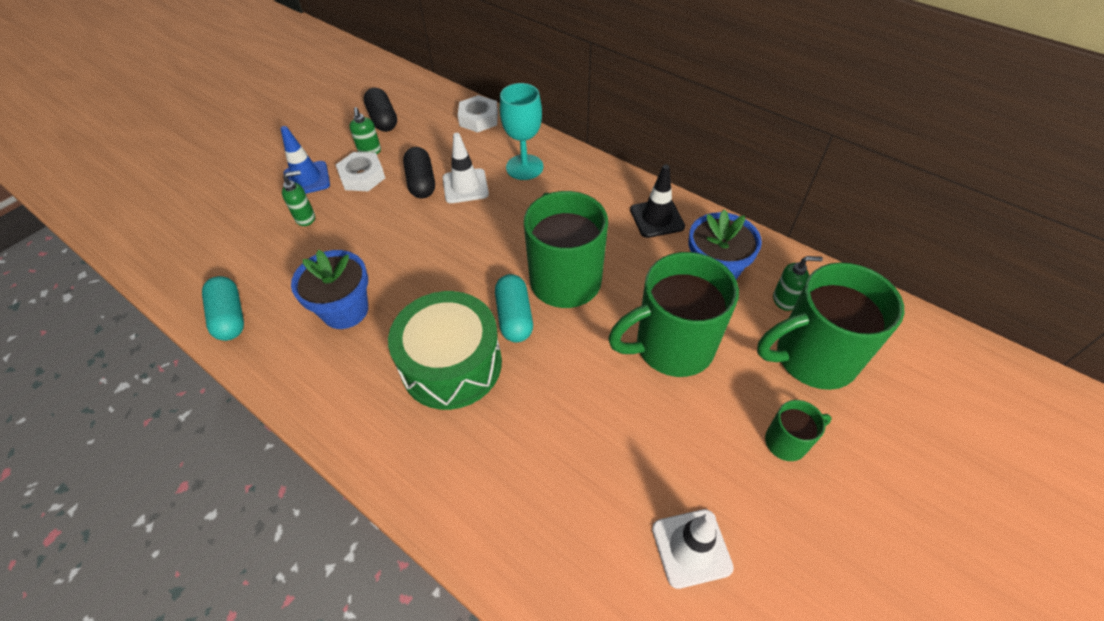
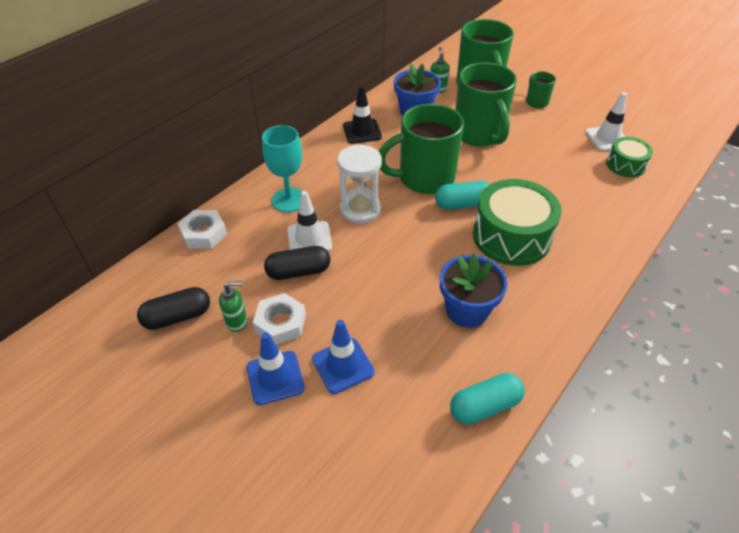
camera: 90 degrees left, 5 degrees down
(306, 218) = (343, 365): green soap dispenser -> blue traffic cone
(507, 222) = (360, 210): none -> white hourglass
(614, 562) = (625, 165): none -> green drum

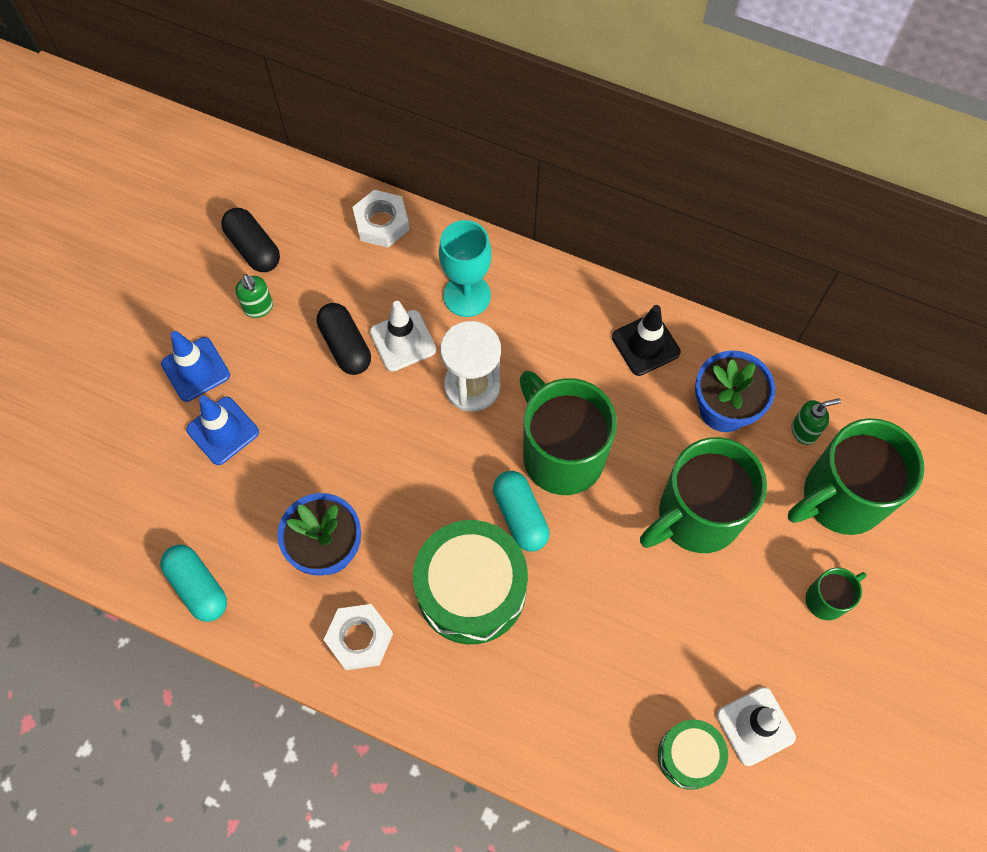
camera: 75 degrees right, 20 degrees up
(280, 323) = (266, 351): white nut -> white nut (359, 638)

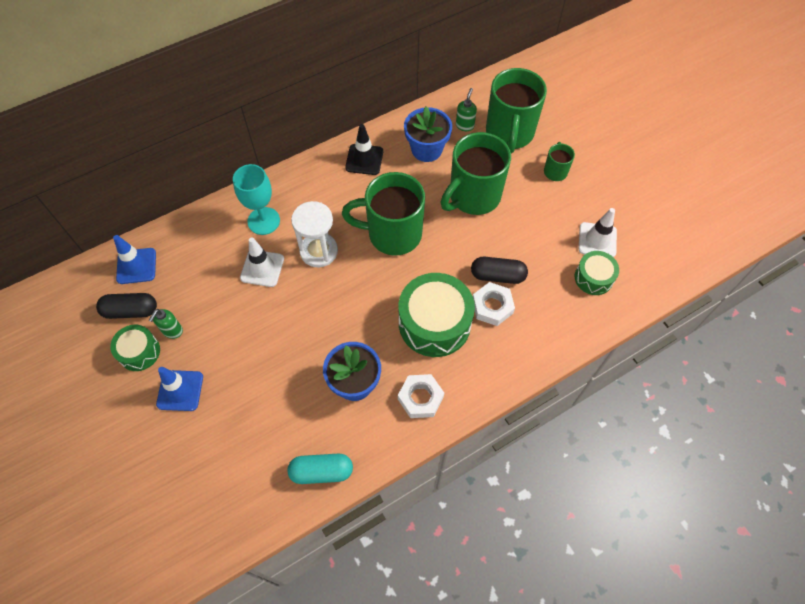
camera: 55 degrees left, 5 degrees down
(212, 294) = (139, 352): none -> green drum
(223, 431) = (233, 398): blue traffic cone -> blue traffic cone (136, 266)
(259, 308) = (172, 331): green soap dispenser -> green soap dispenser turned 105 degrees clockwise
(345, 346) = (239, 299): black capsule -> black capsule (497, 276)
(381, 223) = (180, 235): white nut -> white nut (492, 306)
(520, 516) = (411, 274): turquoise capsule -> none
(696, 516) = (473, 196): green mug -> green mug turned 45 degrees clockwise

